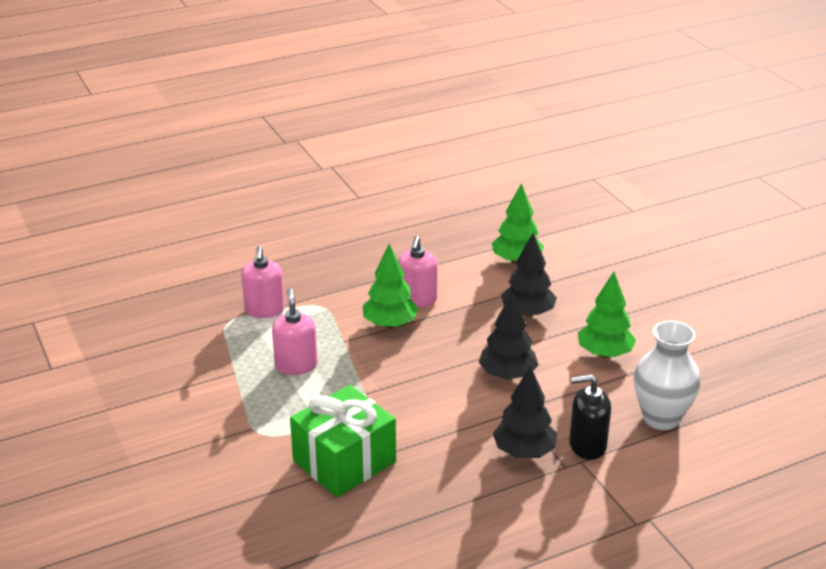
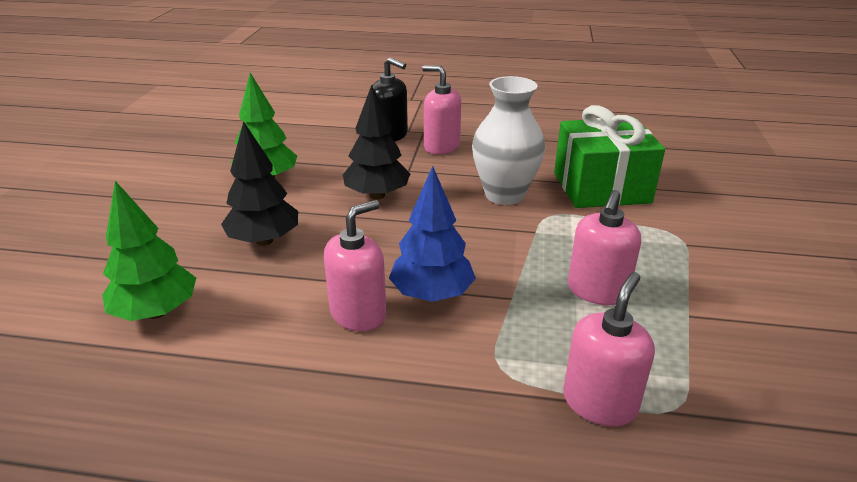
camera: 145 degrees left, 0 degrees up
(390, 324) = (432, 294): green tree -> blue tree
(524, 452) = (441, 146): black tree -> pink soap dispenser
(661, 418) = (311, 131): white vase -> white vase (504, 195)

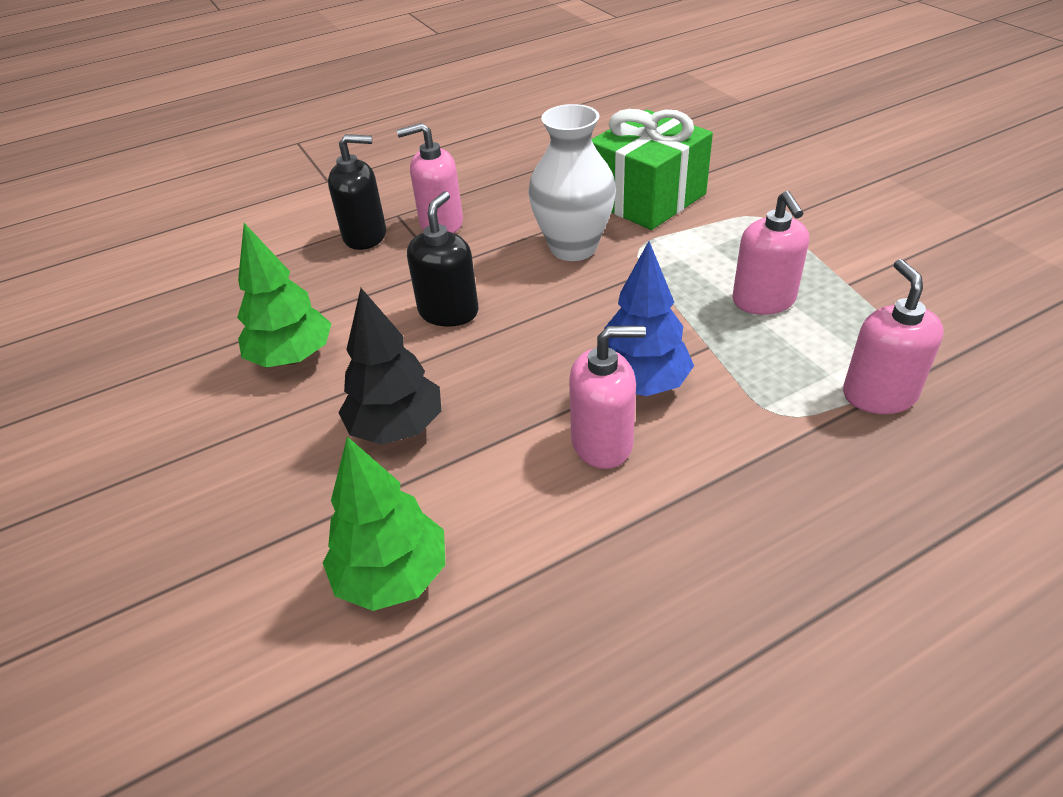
camera: 35 degrees left, 10 degrees up
(358, 314) = (602, 442): pink soap dispenser -> pink soap dispenser turned 75 degrees clockwise
(377, 195) = (448, 312): black tree -> black soap dispenser

